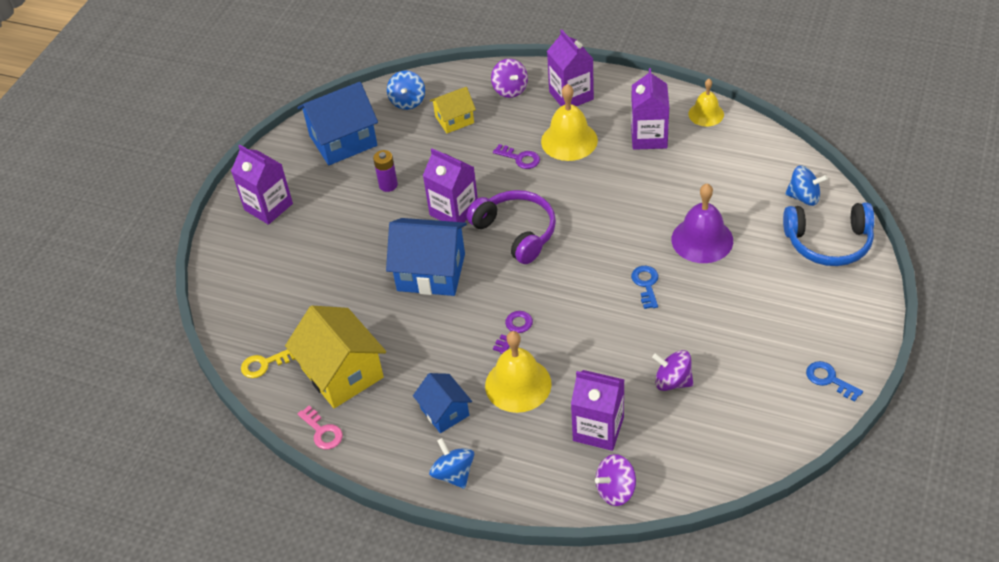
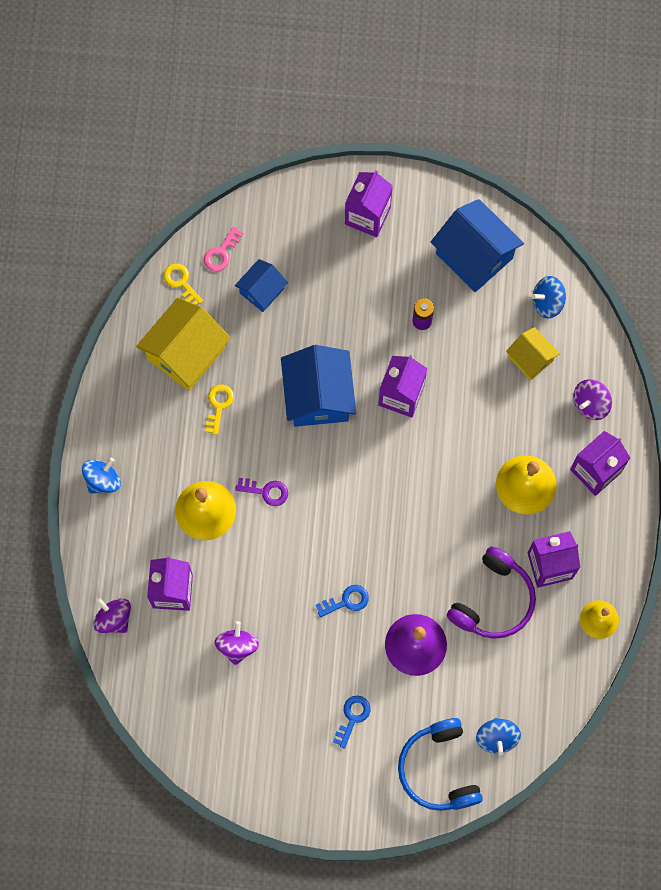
camera: 70 degrees right, 25 degrees up
(322, 431) = (122, 357): pink key -> pink key (221, 253)
(409, 354) = (219, 405): none -> yellow key
(444, 412) = (163, 454): blue house -> blue house (262, 291)
(516, 232) = (387, 463): purple headphones -> purple headphones (493, 600)
(520, 158) = (488, 441): purple key -> none
(829, 379) = (268, 787): blue key -> blue key (352, 717)

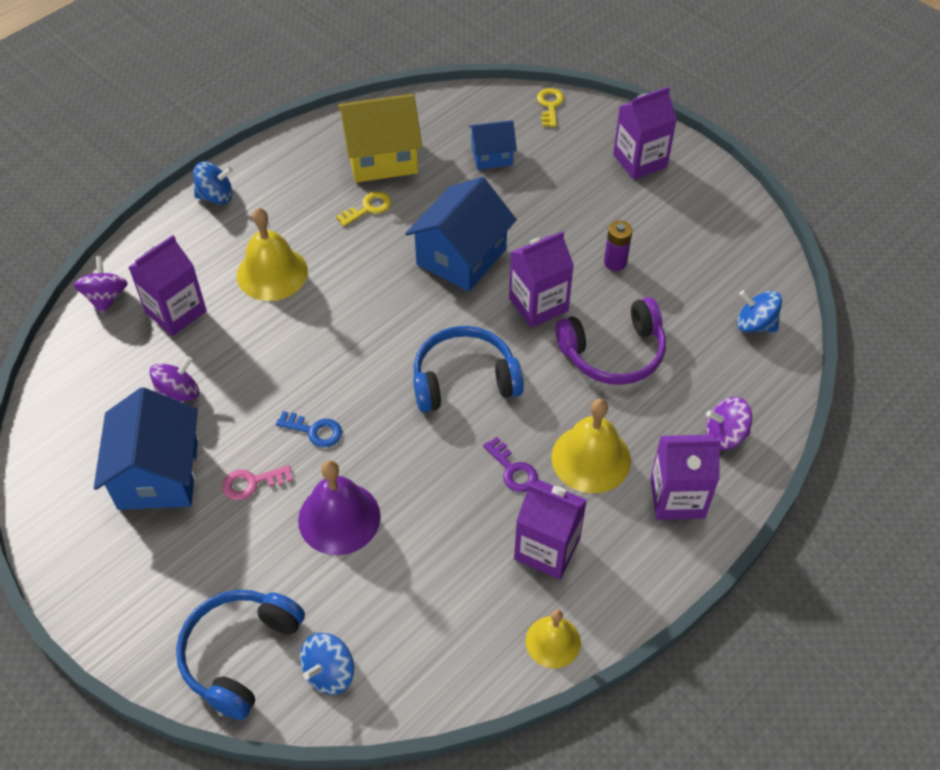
camera: 40 degrees right, 20 degrees down
(181, 282) = (431, 111): yellow key -> yellow key (550, 105)
(221, 253) = (485, 112): pink key -> pink key (252, 483)
(266, 491) = (338, 295): purple key -> purple key (513, 470)
(352, 717) = (211, 535): blue key -> none
(404, 490) = (464, 379): none -> blue headphones
(474, 256) = (714, 246): blue house -> blue house (158, 474)
(493, 600) = (456, 537): purple headphones -> purple headphones (614, 353)
(530, 359) = (695, 358): yellow house -> none

